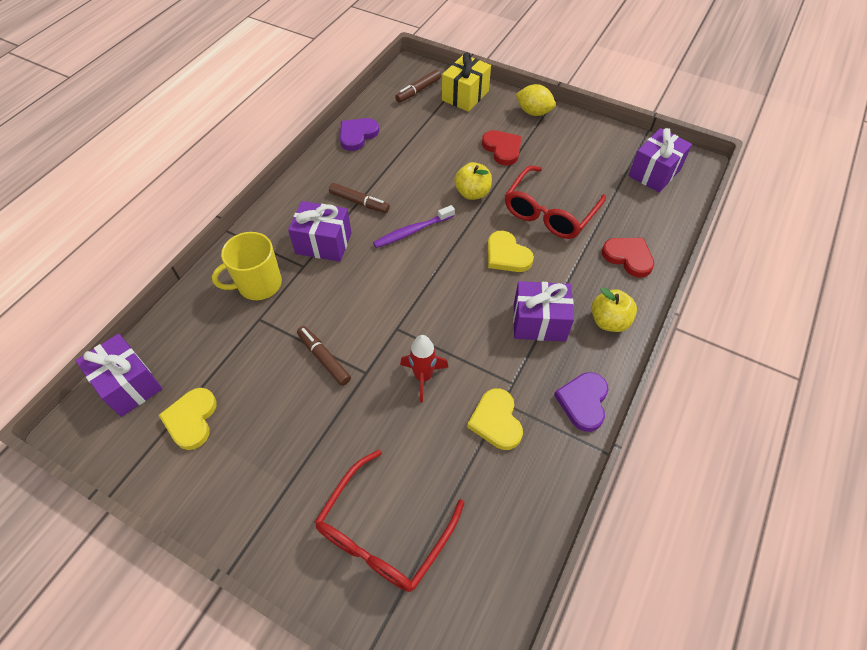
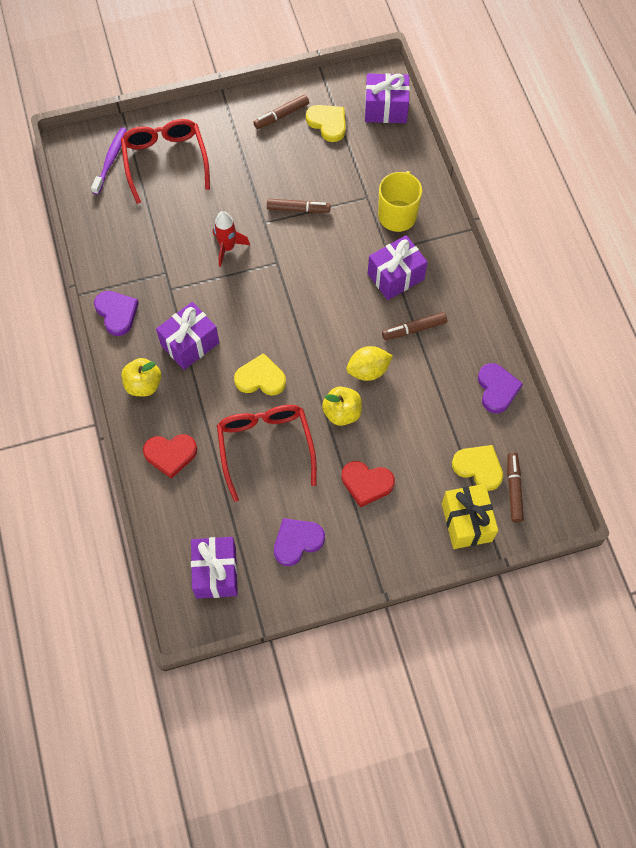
camera: 135 degrees right, 10 degrees up
(216, 472) = (281, 115): none -> brown marker
(412, 231) = (347, 339): purple toothbrush -> purple toothbrush (111, 160)
(496, 421) = (159, 259): yellow heart -> yellow heart (478, 467)
(533, 112) = (385, 557): yellow lemon -> yellow lemon (368, 370)
(582, 152) = (297, 541): none -> purple heart

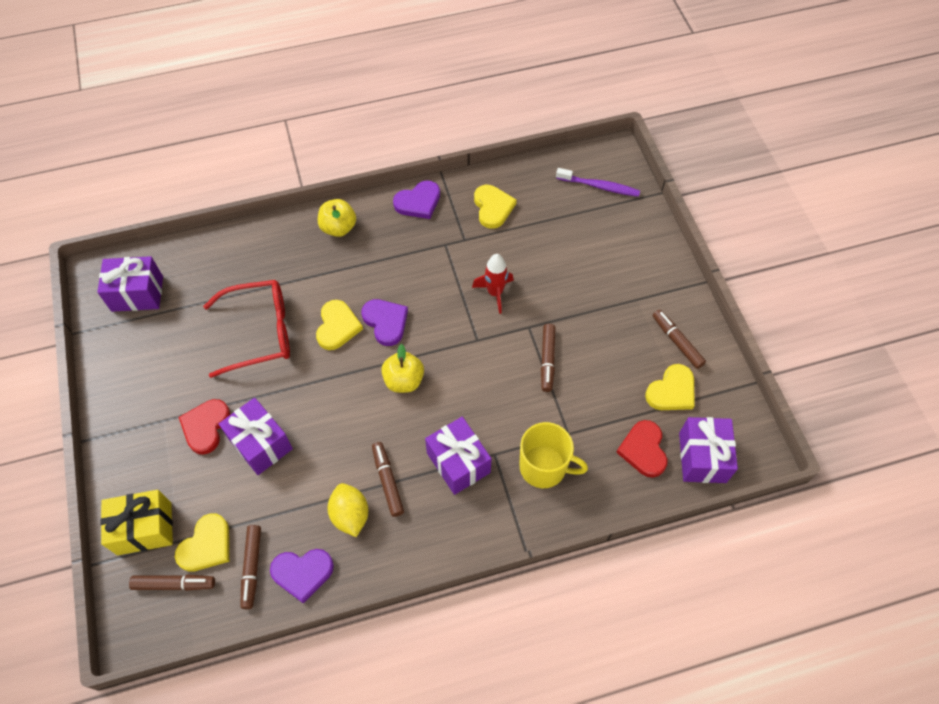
camera: 90 degrees right, 5 degrees down
(129, 248) = (493, 208): none -> yellow heart
(165, 161) = (602, 233): red glasses -> none
(170, 454) = (262, 252): red heart -> red heart (643, 450)
(190, 344) = (381, 263): purple gift -> purple gift (260, 443)
(297, 541) = (154, 361): purple heart -> purple heart (386, 322)
(342, 413) = (290, 403): yellow apple -> yellow apple (404, 380)
(368, 370) = (338, 430): yellow lemon -> yellow lemon (350, 515)
(495, 429) = (252, 568): none -> brown marker

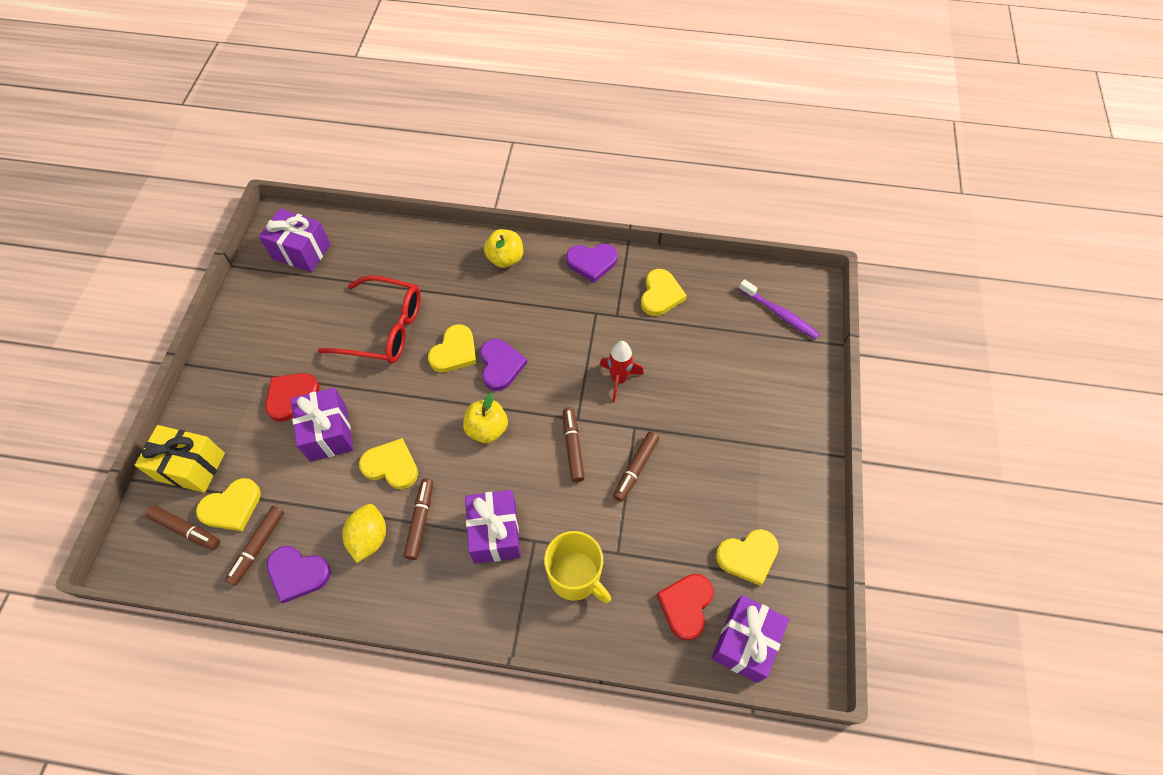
camera: 25 degrees right, 0 degrees up
(335, 447) = (391, 466): none -> yellow heart
(677, 341) = (780, 507): brown marker -> brown marker (573, 447)

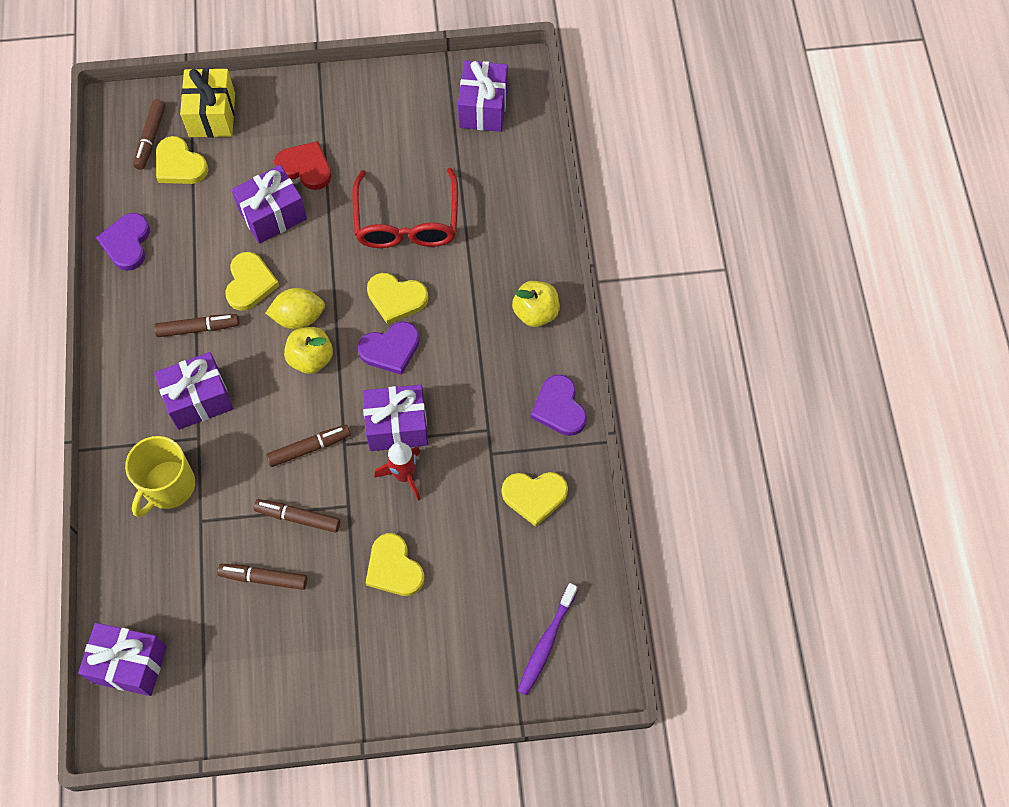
camera: 75 degrees right, 5 degrees up
(258, 547) = (146, 201): brown marker -> brown marker (263, 578)
(369, 538) = (172, 290): yellow lemon -> yellow lemon (299, 317)
(573, 375) = (397, 426): none -> purple gift
(686, 605) = (157, 599): red heart -> none
(748, 556) = (221, 653): yellow heart -> yellow heart (394, 568)

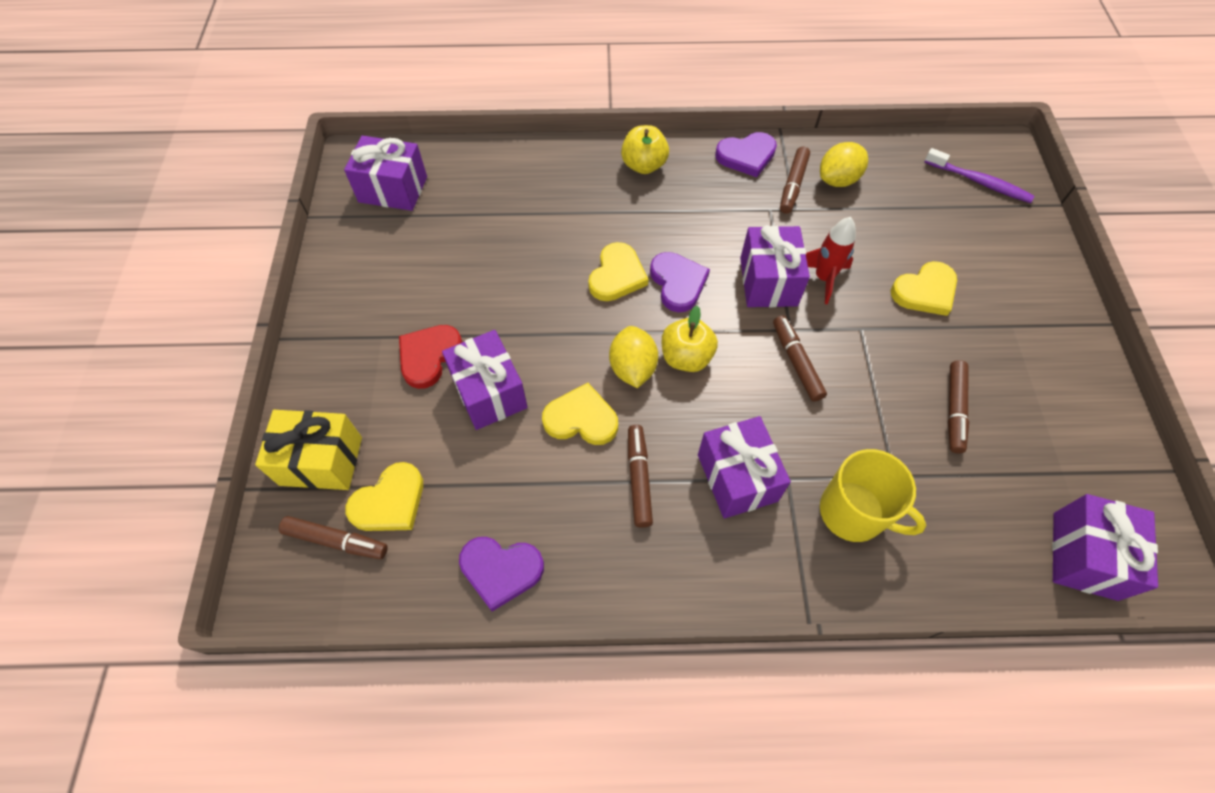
camera: 85 degrees left, 5 degrees down
(298, 517) = (879, 375): brown marker -> brown marker (792, 185)
(407, 221) = (522, 262): red glasses -> none
(534, 496) = (838, 180): yellow heart -> yellow lemon

